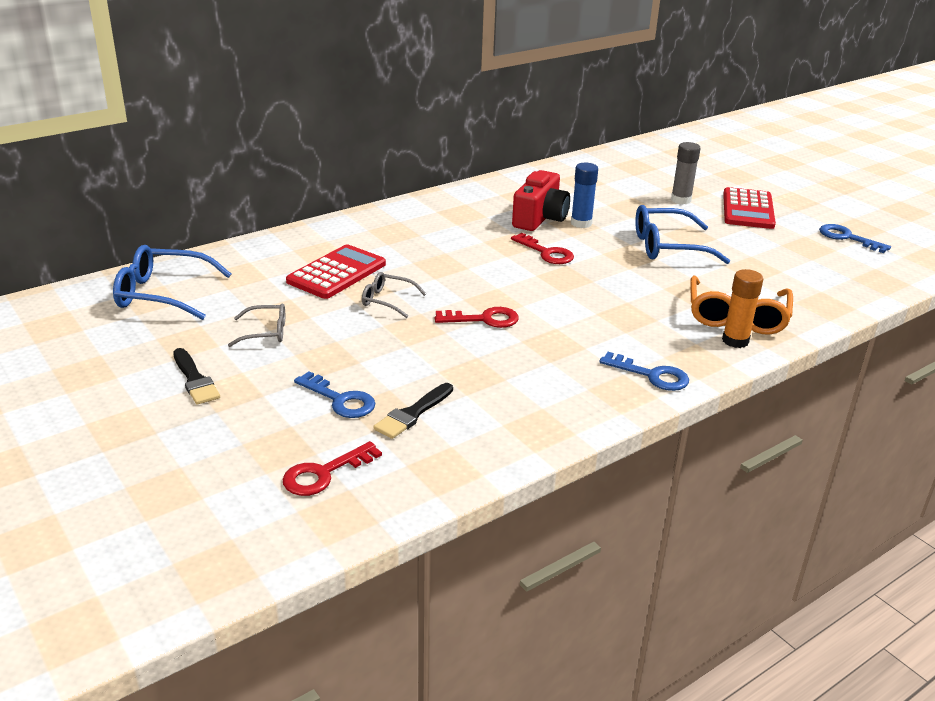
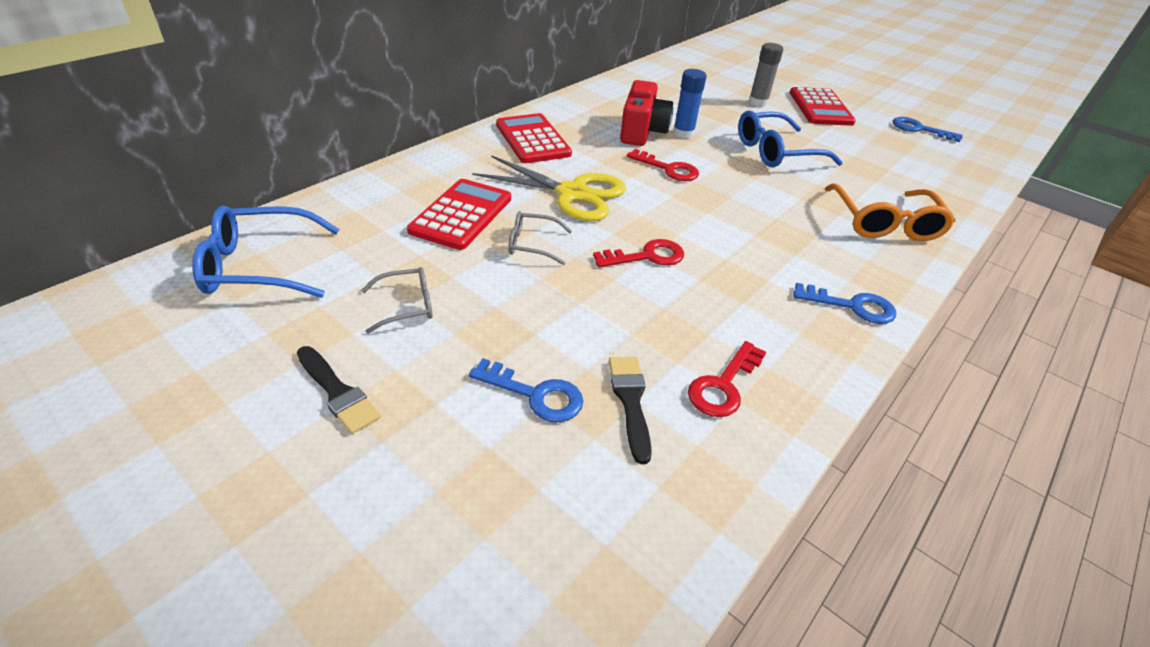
camera: 15 degrees left, 10 degrees up
(324, 473) = (562, 523): red key -> red key (723, 385)
(413, 413) = (630, 401): black brush -> black brush turned 150 degrees clockwise
(429, 218) = (532, 139): none -> red calculator
(443, 265) = (572, 193): none -> yellow scissors
(735, 341) = (902, 252): orange glue stick -> none

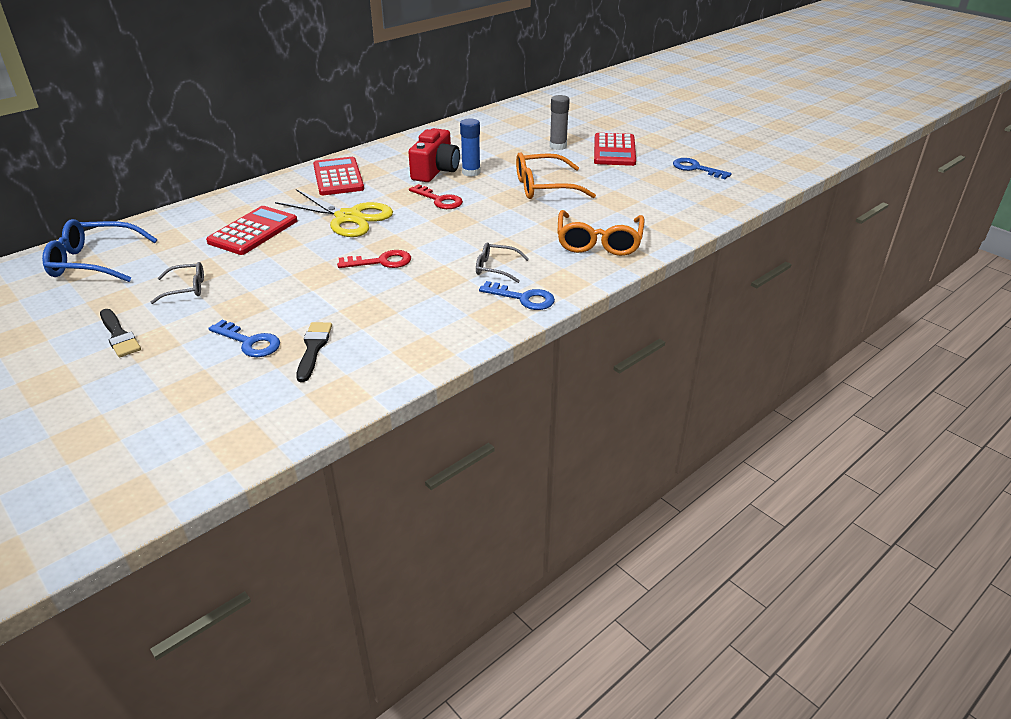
camera: 10 degrees right, 5 degrees down
(533, 244) = (297, 252): grey glasses -> grey glasses (496, 268)
(723, 385) = (386, 342): red key -> none
(777, 152) = (545, 187): blue glasses -> orange glasses

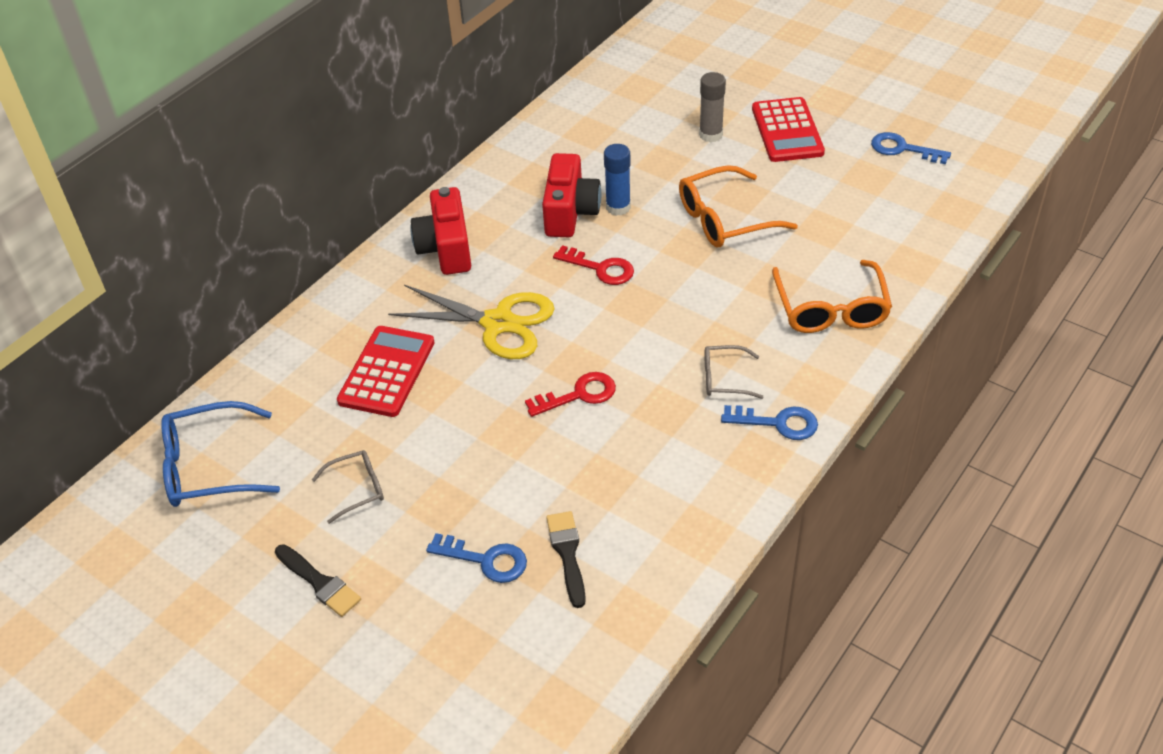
camera: 10 degrees left, 10 degrees up
(338, 177) = (446, 248): red calculator -> red camera

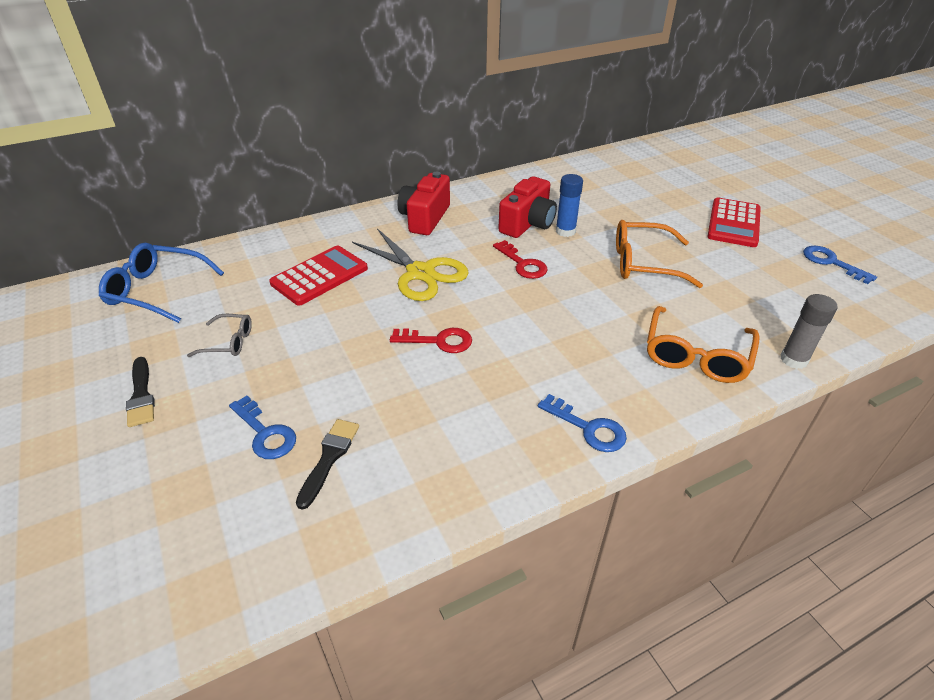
camera: 25 degrees right, 5 degrees down
(710, 135) = (669, 209): grey glue stick -> grey glue stick (793, 360)
(725, 378) = (565, 374): grey glasses -> none

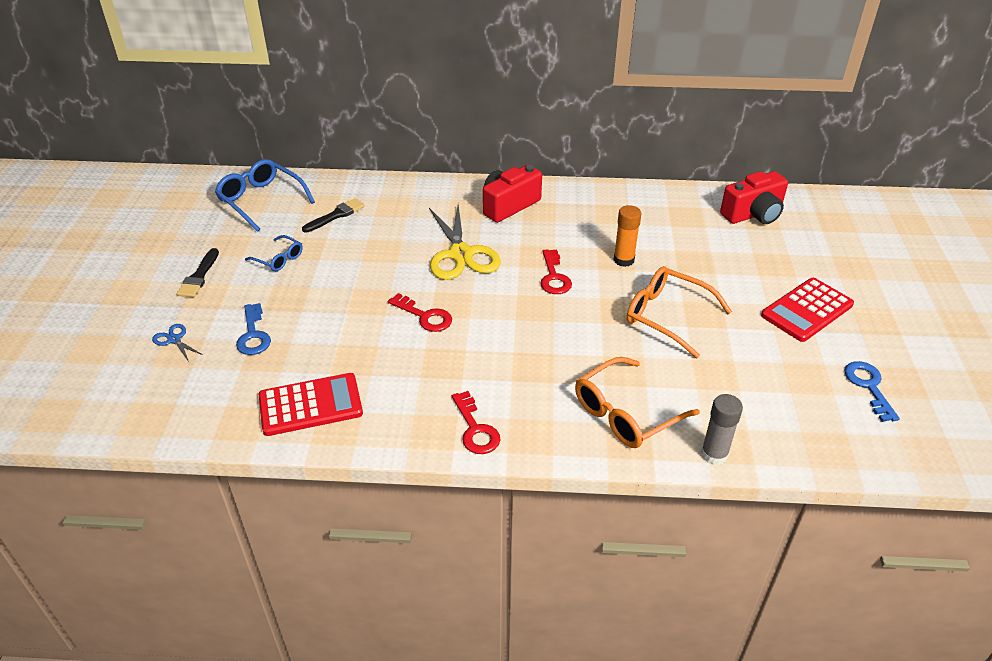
camera: 30 degrees right, 0 degrees up
(165, 480) = (174, 339): none -> blue scissors
(228, 342) = (278, 259): grey glasses -> blue glasses
(319, 276) = (381, 229): red calculator -> red calculator (310, 405)
(329, 458) = (279, 369): black brush -> black brush (336, 215)
(528, 223) = (595, 241): red camera -> red camera (753, 214)
(565, 231) = (623, 260): blue glue stick -> orange glue stick
(588, 428) = (475, 429): blue key -> red key

